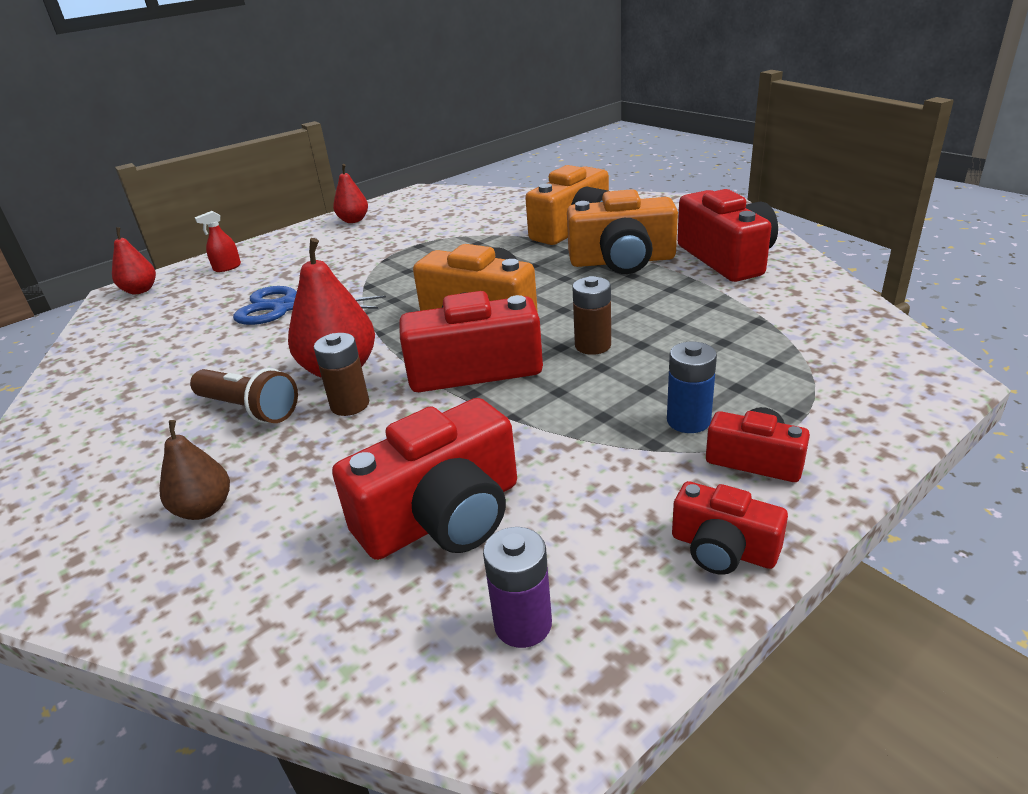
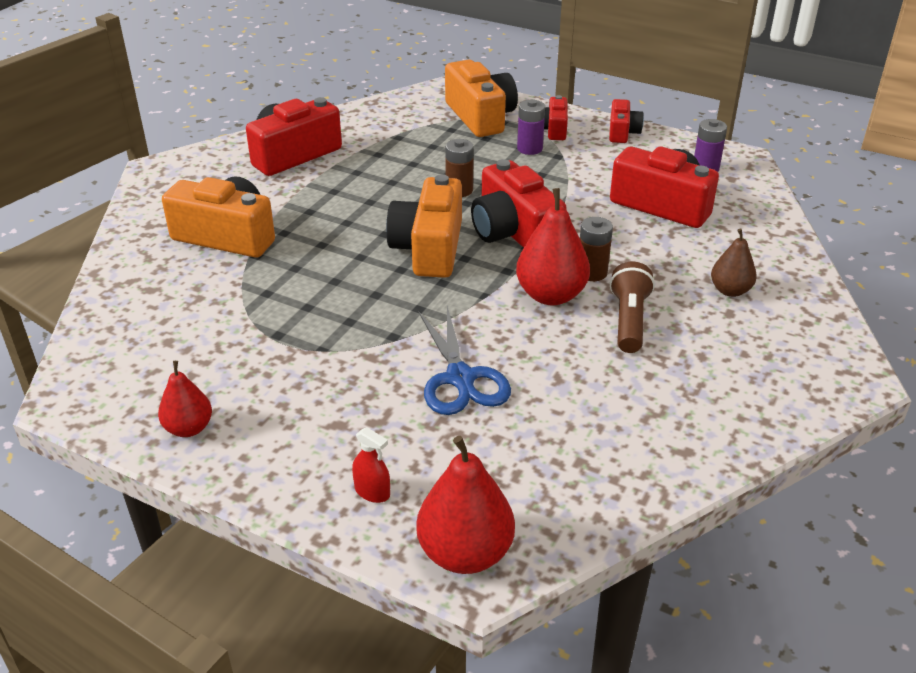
camera: 115 degrees left, 5 degrees up
(140, 290) = (465, 553): red pear -> red pear, size x1.65
(622, 261) = (304, 199): orange camera -> orange camera (480, 117)
(688, 421) = (529, 149): blue battery -> purple battery

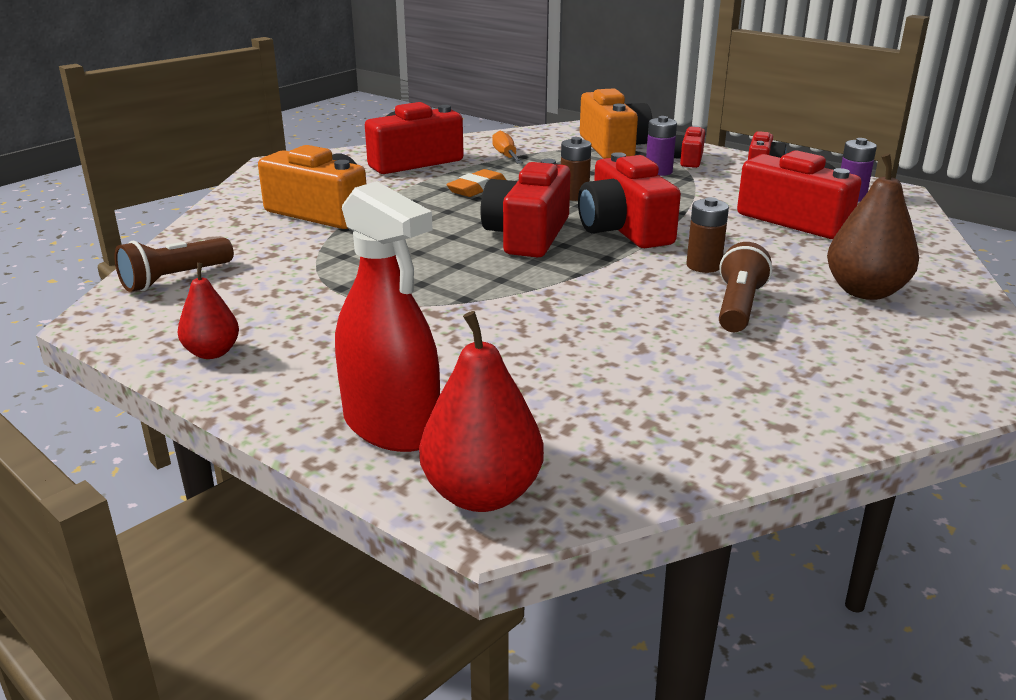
camera: 10 degrees right, 10 degrees down
(118, 340) = (175, 279): none -> brown flashlight
(366, 188) = (477, 188): none -> orange eraser
(372, 492) = (391, 426): red spray bottle -> red spray bottle, size x2.45
(381, 138) = (506, 156): none -> orange screwdriver
(429, 248) = (528, 235): orange camera -> red camera
(460, 378) = (528, 338): blue scissors -> none
(551, 295) = (652, 280): red pear -> none
(730, 290) = (865, 291): brown pear -> brown pear, size x1.65

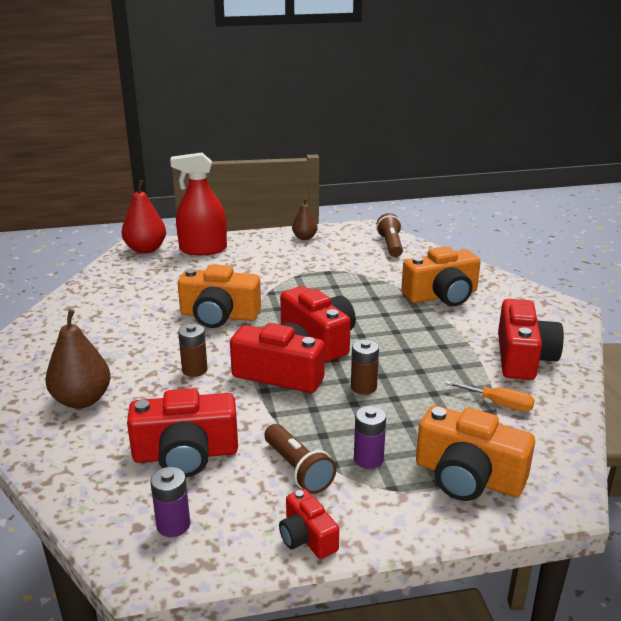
camera: 130 degrees right, 0 degrees up
(212, 353) = (304, 237): red pear -> brown pear
(477, 188) = (427, 358): orange eraser -> none
(582, 303) = (219, 315): none -> orange camera
(687, 159) = (380, 499): red camera -> none
(738, 307) = (143, 351): brown flashlight -> brown flashlight (298, 469)

